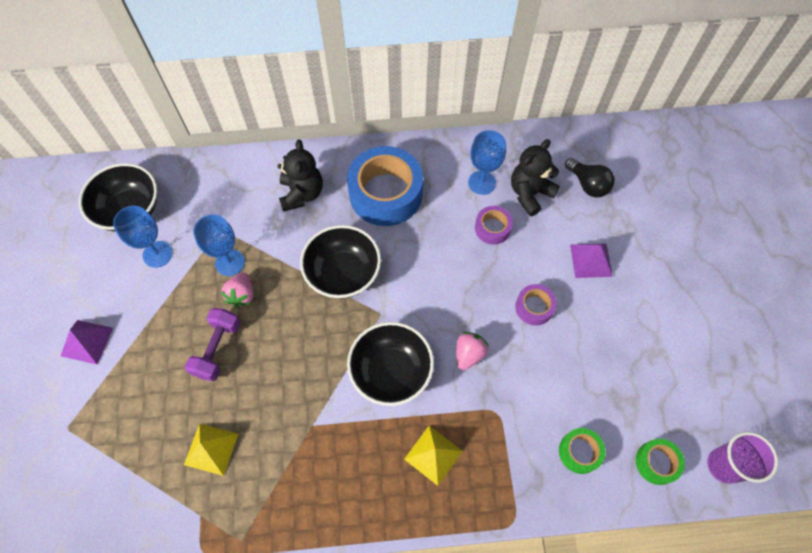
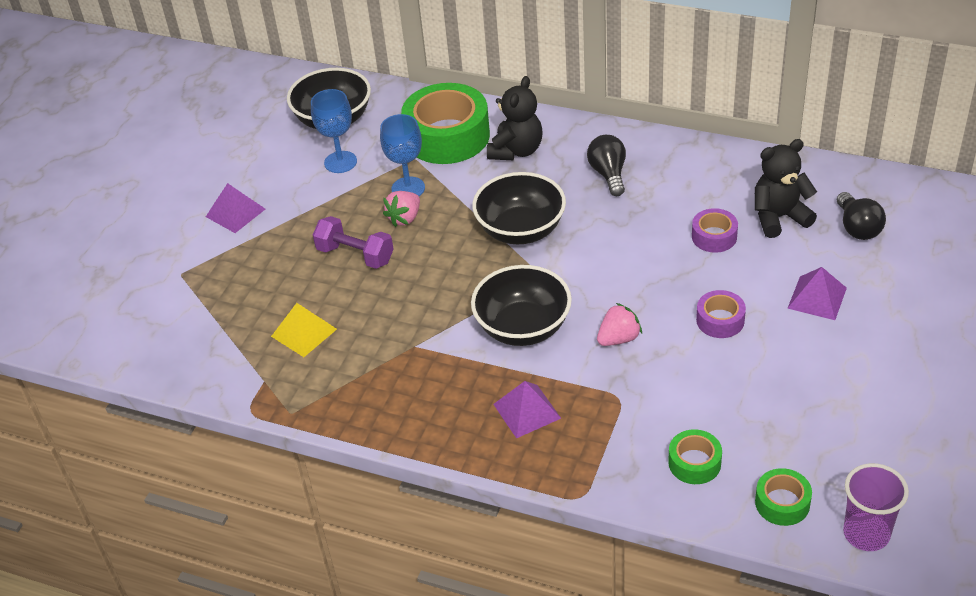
camera: 30 degrees right, 20 degrees down
(217, 349) = (355, 255): purple dumbbell -> purple dumbbell turned 75 degrees clockwise
(237, 197) = (447, 136): none -> green tape
(385, 194) = (608, 174): blue tape -> black light bulb
(433, 455) = (527, 411): yellow pyramid -> purple pyramid
(482, 183) = (726, 192): blue goblet -> none

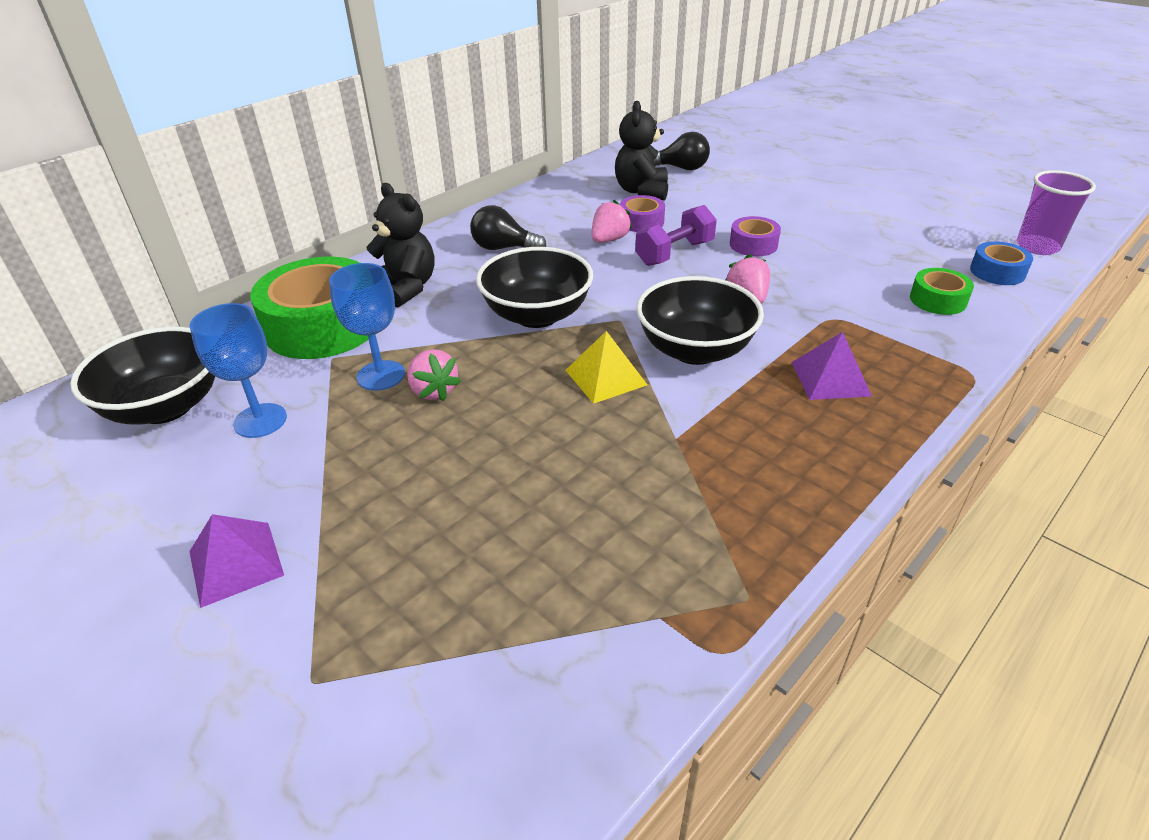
camera: 70 degrees left, 5 degrees down
(304, 332) = (581, 541): yellow pyramid -> yellow pyramid (606, 377)
(355, 255) = (462, 450): purple dumbbell -> purple dumbbell (674, 253)
(665, 228) = (609, 240): none -> pink strawberry
(782, 503) = (997, 272): green tape -> blue tape
(817, 298) = (752, 201): purple pyramid -> none

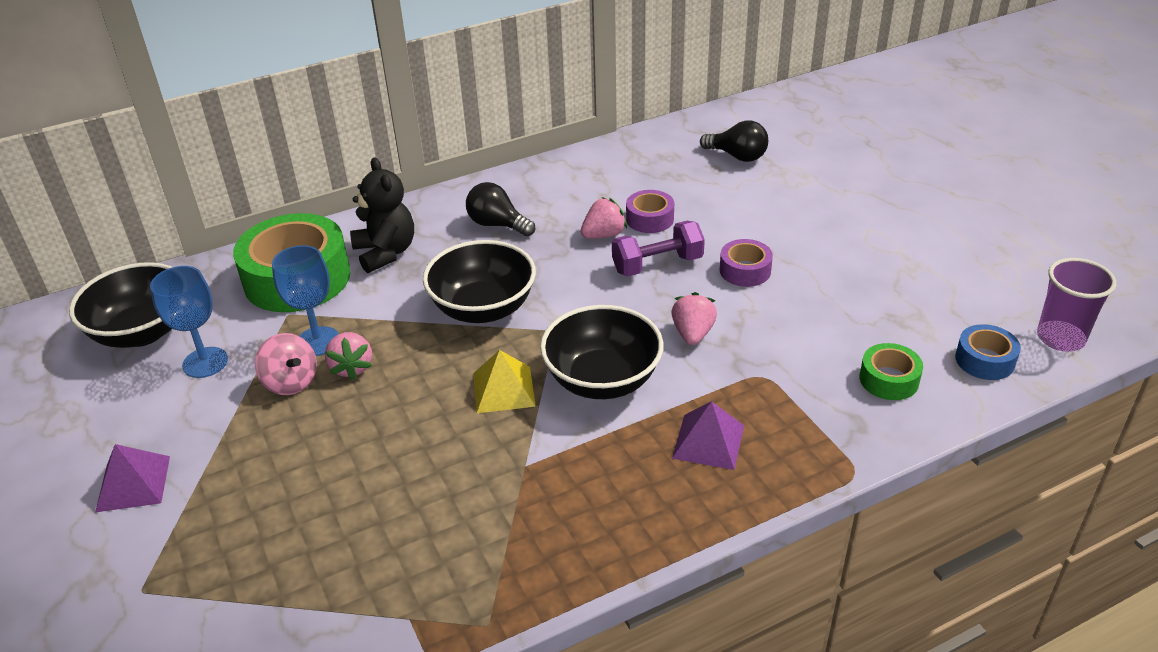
camera: 20 degrees right, 0 degrees up
(373, 418) = (291, 382): none -> pink spinning top
(642, 191) = (675, 180): black teddy bear -> none

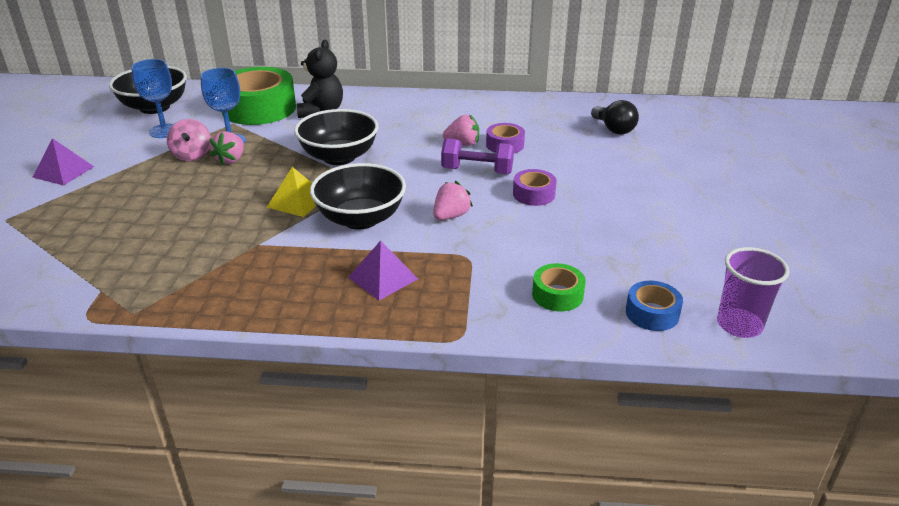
camera: 30 degrees right, 5 degrees down
(497, 224) = (403, 118): black light bulb -> none

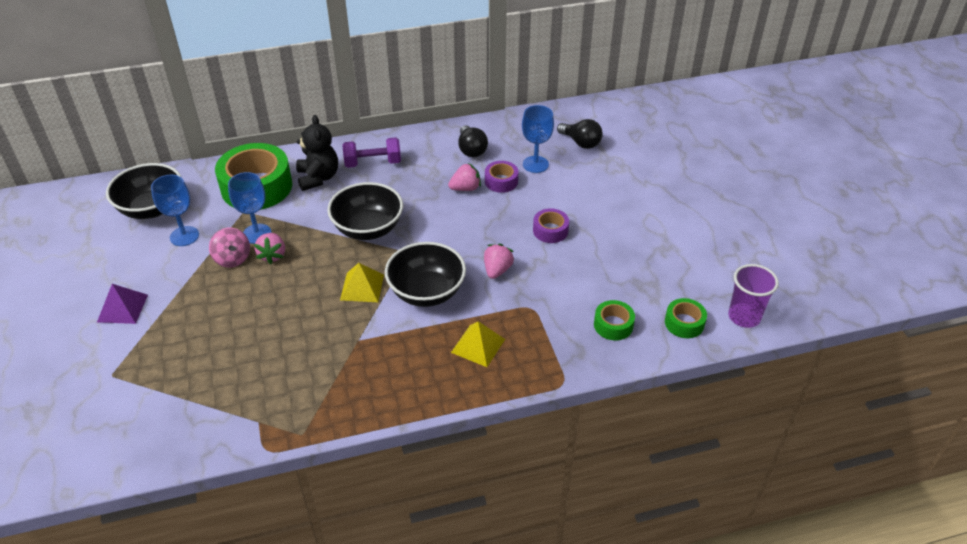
camera: 20 degrees left, 10 degrees up
(383, 278) = (478, 345): purple pyramid -> yellow pyramid
(477, 171) = (493, 216): purple dumbbell -> purple dumbbell (373, 163)
(489, 116) = (471, 150): none -> black light bulb
(551, 138) = (535, 164): none -> blue goblet
(652, 313) = (684, 323): blue tape -> green tape

